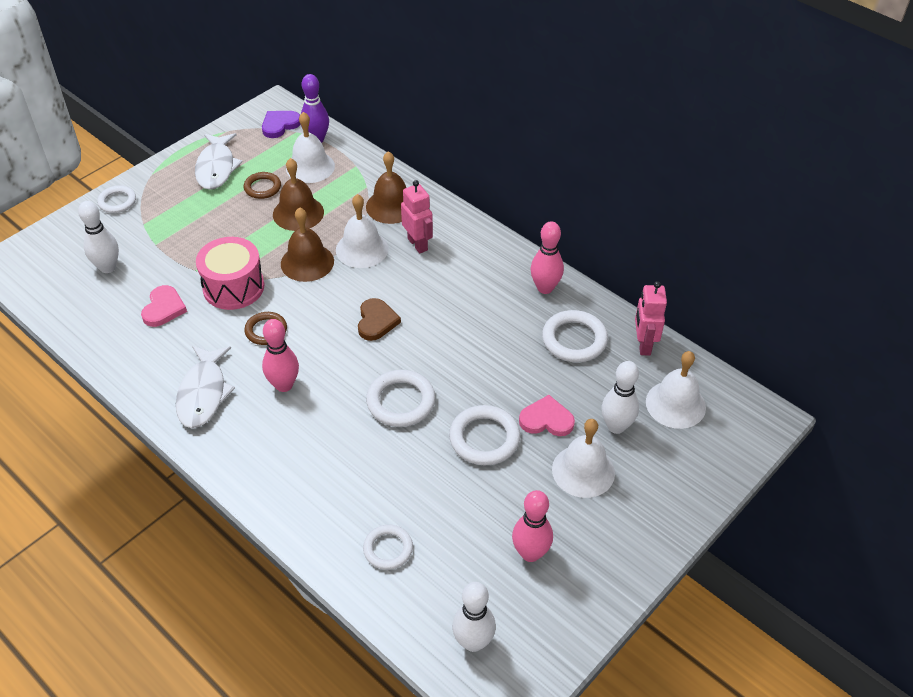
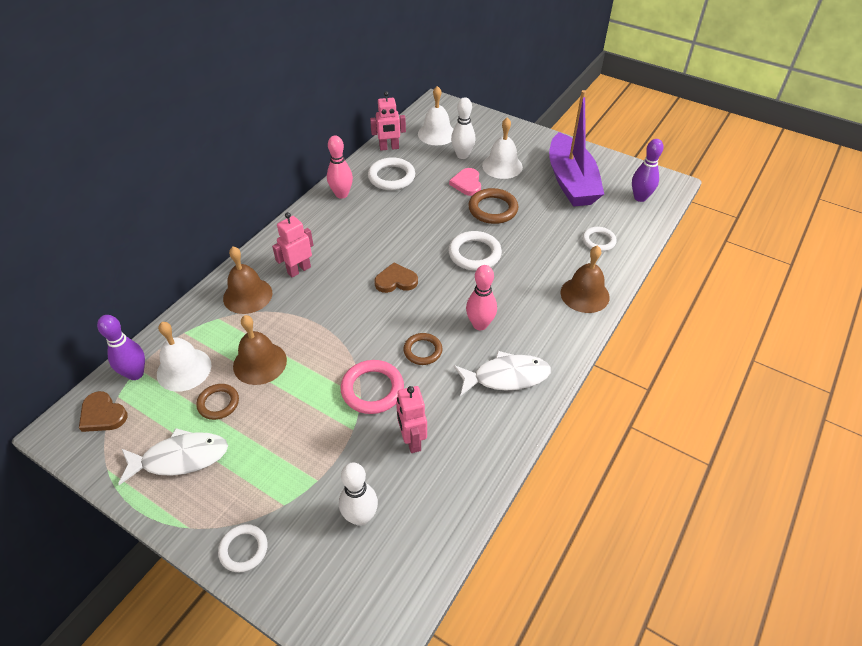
camera: 100 degrees left, 0 degrees up
(164, 308) = (412, 440): pink heart -> pink robot
(233, 287) = (372, 389): pink drum -> pink ring
(280, 125) = (102, 414): purple heart -> brown heart
(307, 262) = (330, 340): brown bell -> brown bell (584, 294)
(362, 249) = (308, 305): white bell -> none
(473, 642) = (640, 197): white bowling pin -> purple bowling pin
(484, 438) = (493, 209): white ring -> brown ring
(530, 553) = (571, 182): pink bowling pin -> purple boat

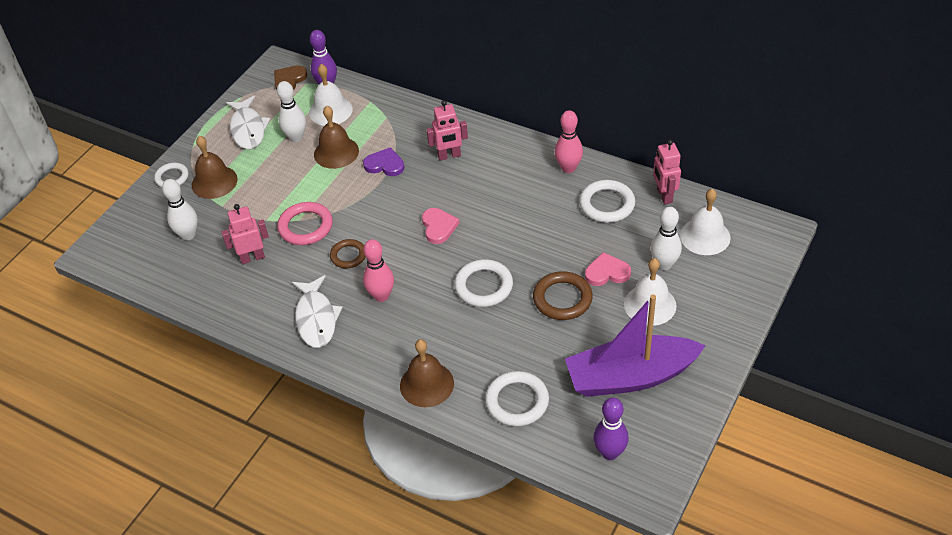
camera: 90 degrees right, 0 degrees up
(218, 403) = (296, 137): brown ring -> white bowling pin
(247, 295) = (414, 129): brown bell -> brown bell (214, 182)
(295, 320) = (385, 165): none -> purple heart
(299, 270) = (449, 156): pink robot -> pink robot turned 120 degrees clockwise
(396, 281) = (438, 227): brown heart -> pink heart
(598, 241) = (517, 401): white ring -> white ring, size x1.54

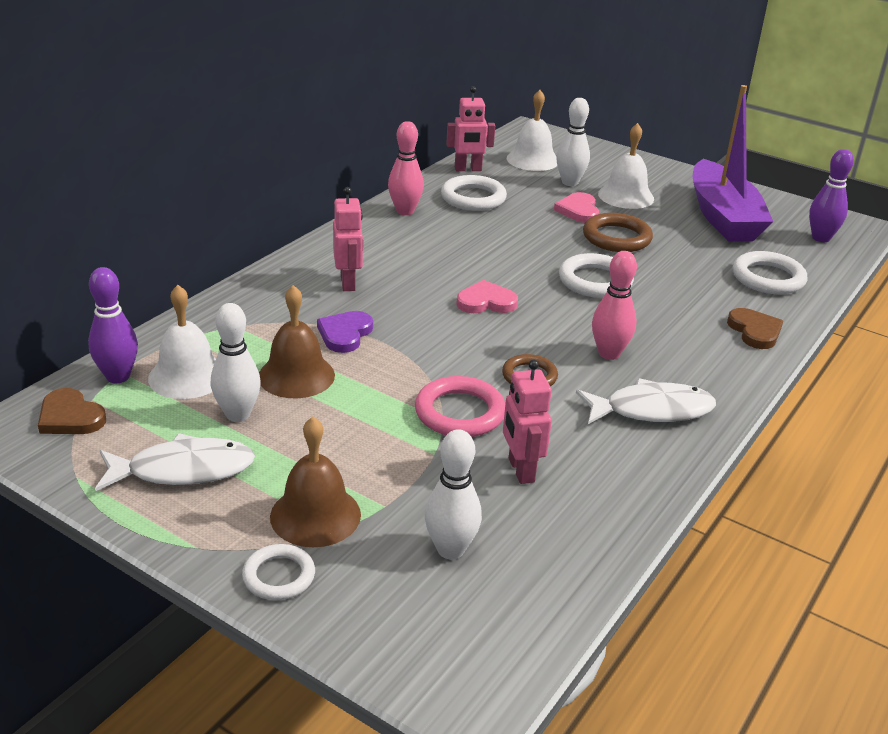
camera: 90 degrees left, 15 degrees down
(427, 384) = (755, 331): brown bell -> brown heart

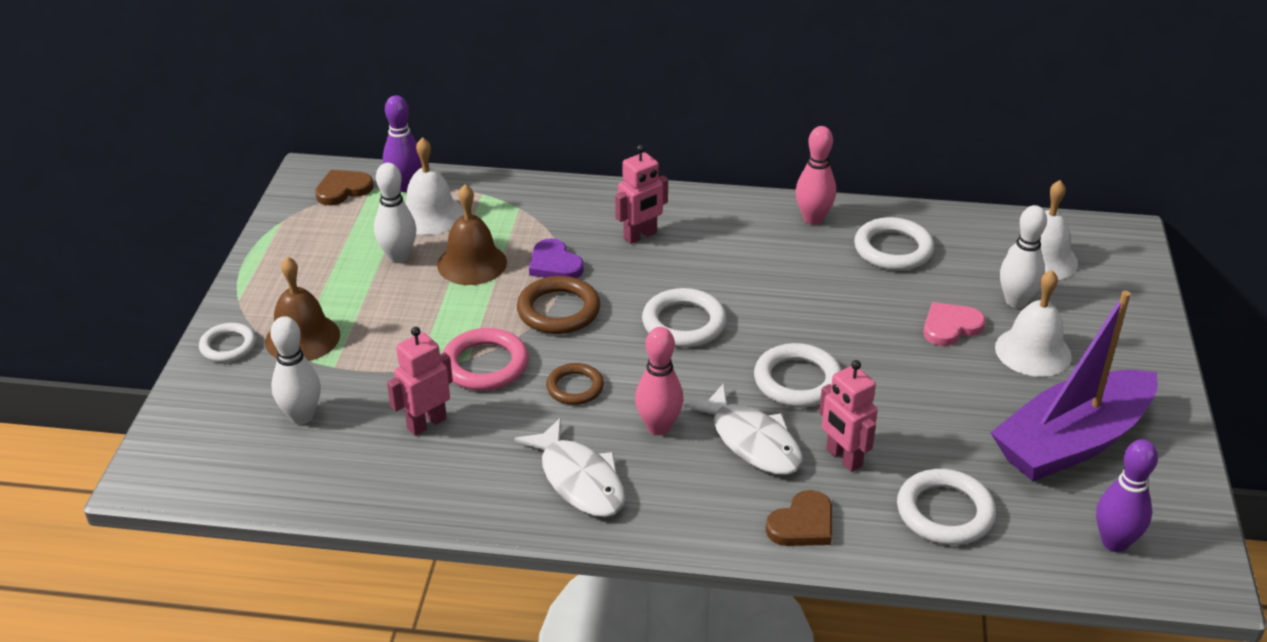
camera: 65 degrees right, 5 degrees up
(70, 417) = (343, 190): brown heart -> brown heart turned 45 degrees clockwise
(183, 470) = (316, 261): white fish -> white fish (752, 441)
(345, 334) = (554, 264): purple heart -> purple heart turned 120 degrees counterclockwise
(468, 169) = (958, 225): pink robot -> pink robot (843, 458)
(486, 302) = (684, 323): pink heart -> white ring
(616, 238) = (915, 371): brown ring -> brown ring (558, 310)

